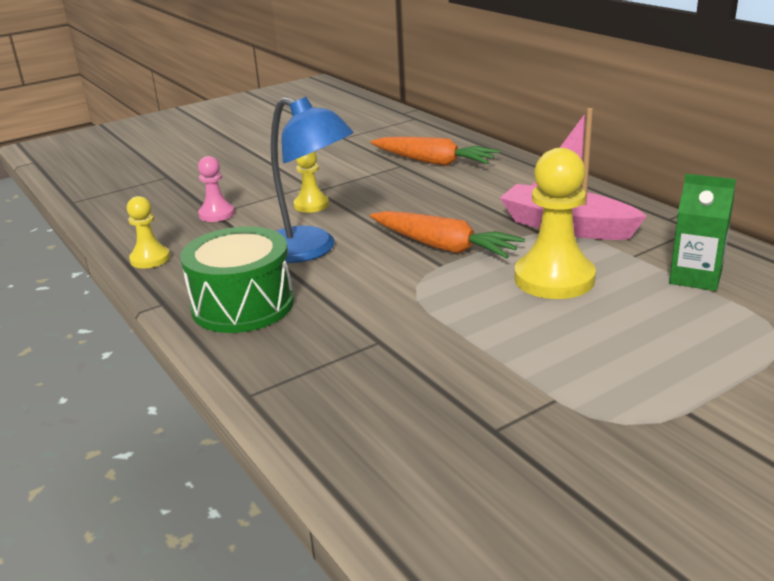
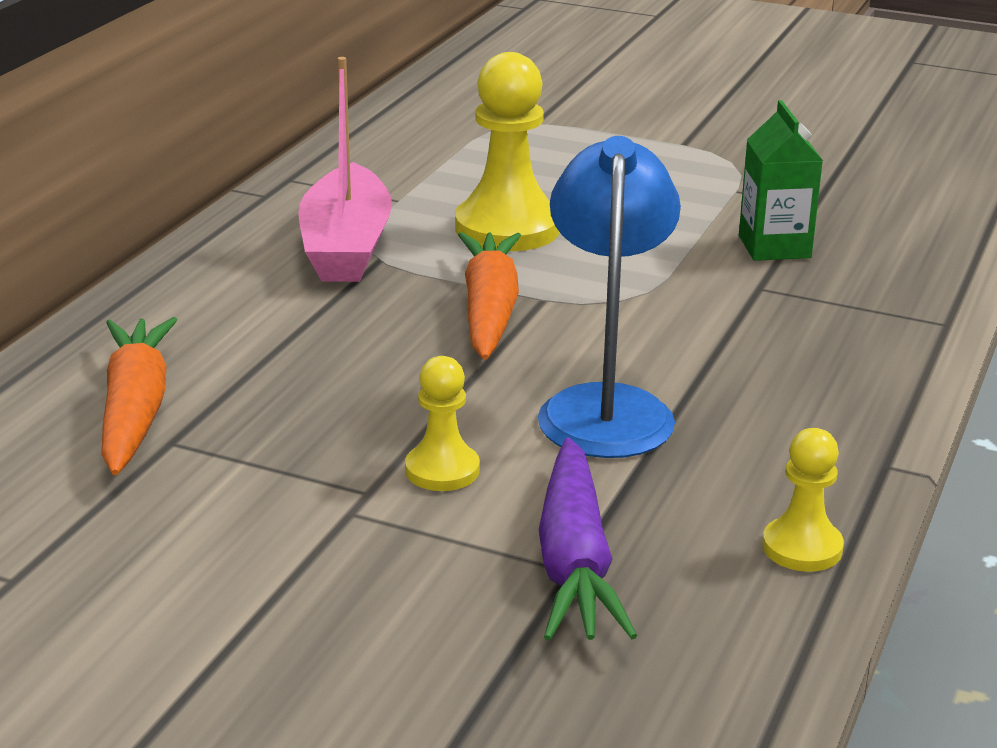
camera: 125 degrees left, 0 degrees up
(217, 214) = (574, 562): pink pawn -> purple carrot
(243, 305) = (808, 398): green drum -> none
(695, 277) = (426, 165): green carton -> green carton (774, 247)

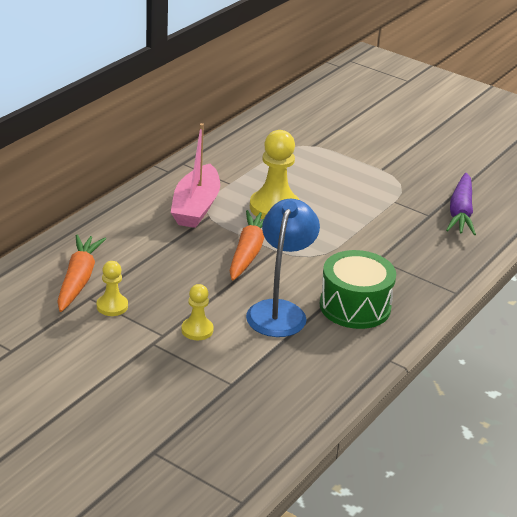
camera: 10 degrees right, 5 degrees up
(574, 562) = (235, 381): purple carrot -> purple carrot (460, 212)
(759, 376) = (355, 306): none -> green drum
(774, 247) = (396, 237): green carton -> none
(802, 548) = (332, 391): yellow pawn -> yellow pawn (112, 306)

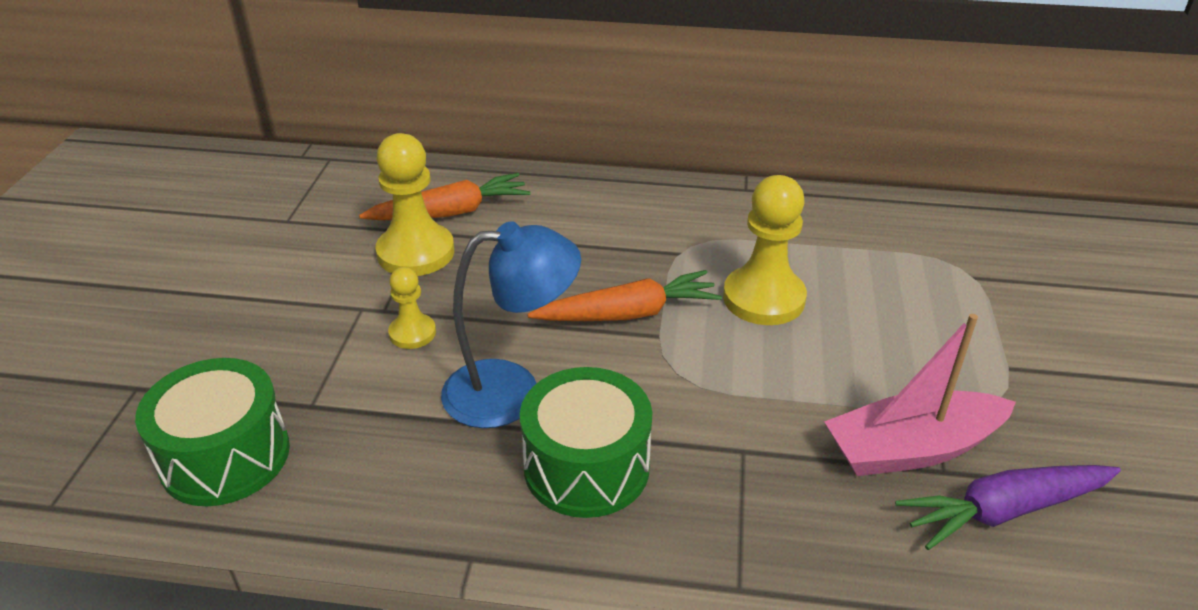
camera: 65 degrees right, 5 degrees up
(112, 306) = (416, 253): yellow pawn -> yellow pawn, size x1.83
(196, 207) = (689, 236): pink boat -> pink boat (912, 449)
(252, 425) = (225, 456): none -> green drum

